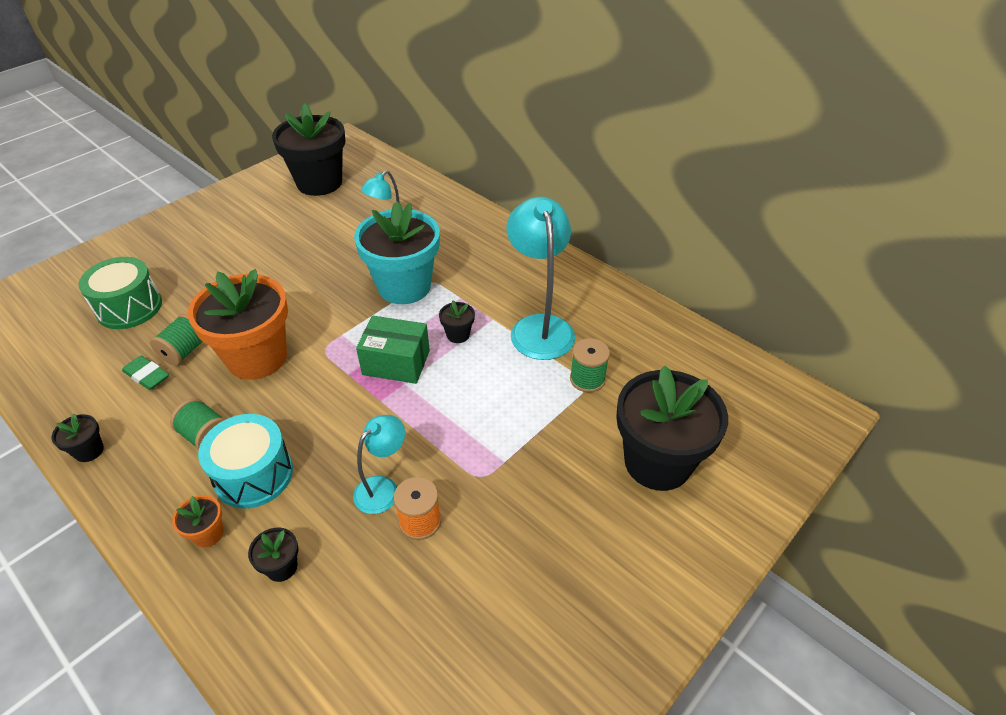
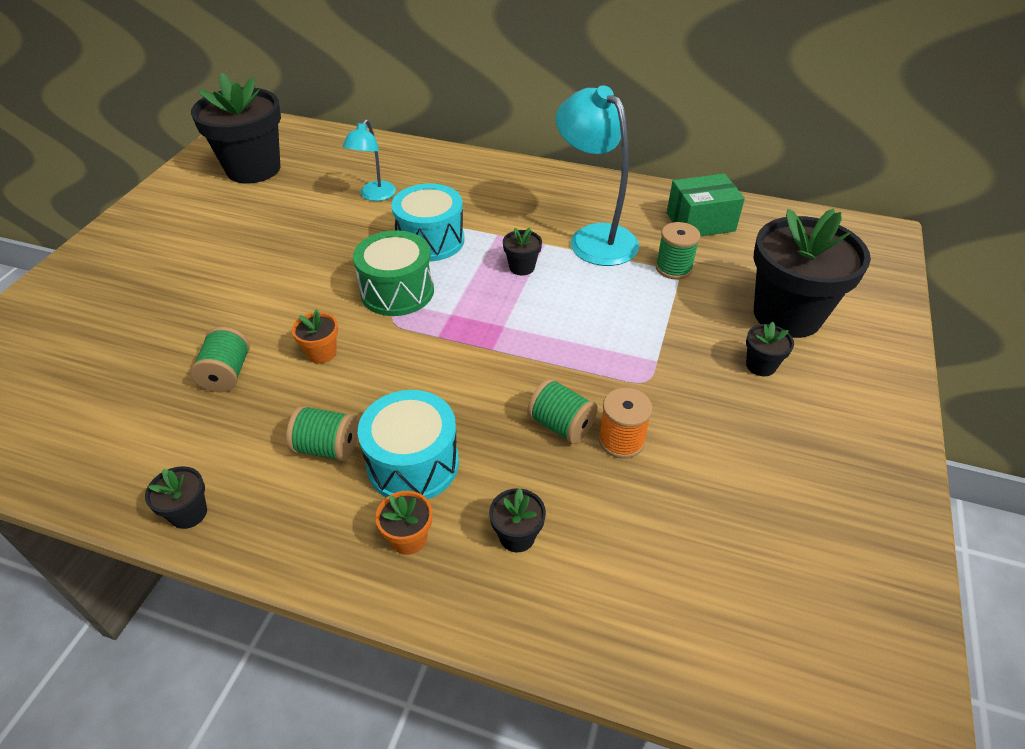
camera: 25 degrees left, 0 degrees up
(129, 307) = (115, 352): green drum -> green drum (397, 291)
(147, 376) = (199, 413): green eraser -> none
(257, 357) = (321, 353): orange flower pot -> orange flower pot, size x0.41
(383, 488) = (561, 425): turquoise lamp -> green spool
(396, 362) = (480, 310): green box -> green box (700, 222)
(404, 286) = (430, 240): turquoise flower pot -> turquoise drum
(592, 502) = (761, 365): none -> black flower pot

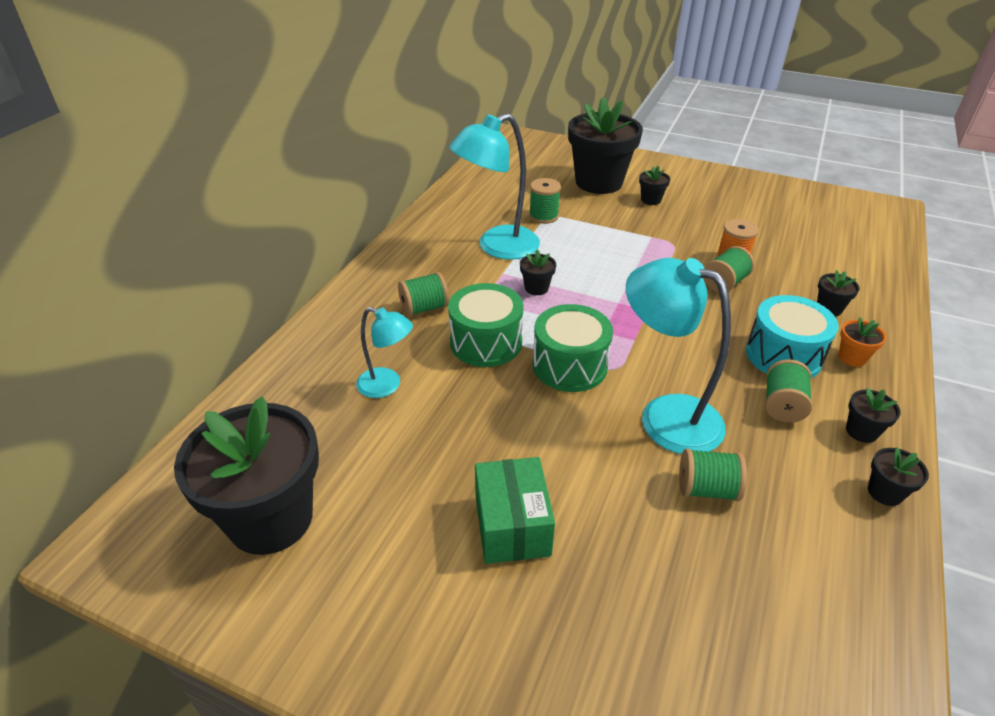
camera: 85 degrees left, 5 degrees down
(277, 514) = (861, 431): none -> black flower pot
(321, 353) = (665, 416): orange flower pot -> turquoise lamp
(430, 240) = (486, 342): turquoise drum -> green drum
(479, 203) = (424, 308): none -> green spool
(700, 222) = (484, 197): green box -> green box (512, 525)

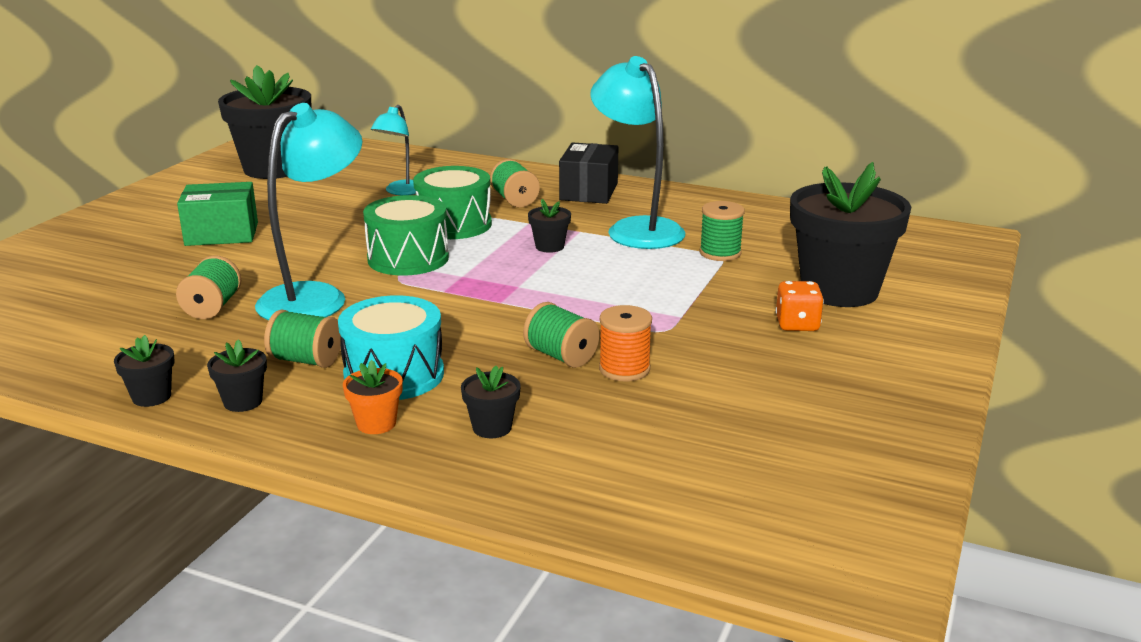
camera: 90 degrees right, 15 degrees down
(408, 267) = (589, 192): none -> black box
(651, 200) = (797, 324): black flower pot -> orange dice

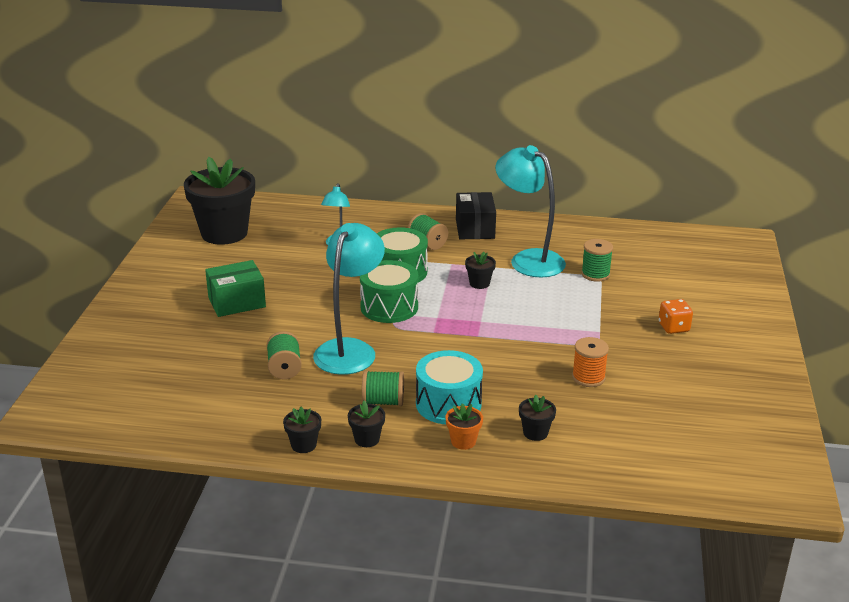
camera: 15 degrees left, 5 degrees up
(561, 356) = (544, 373): green spool -> none
(839, 290) = (686, 296): black flower pot -> none

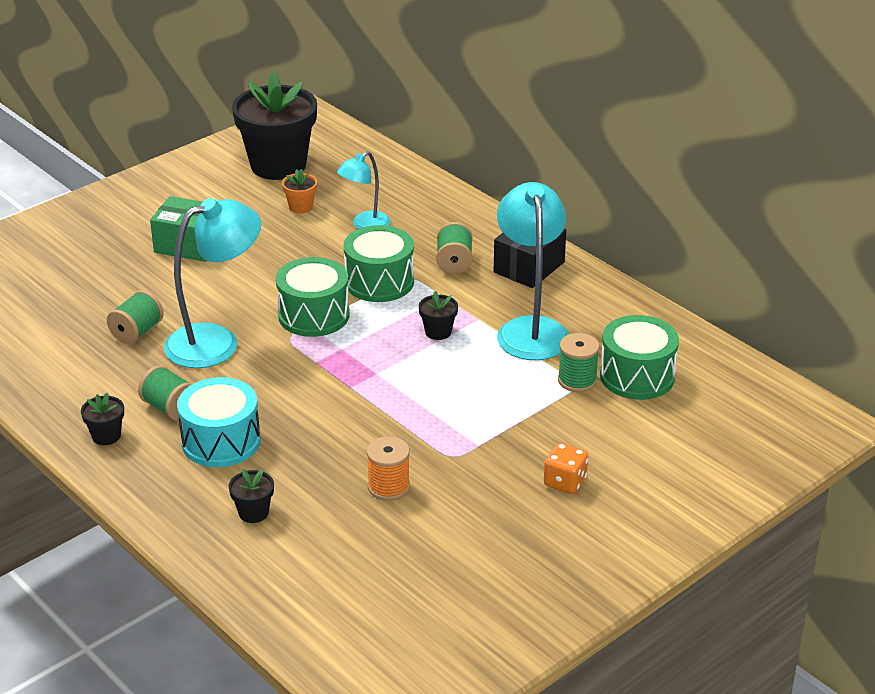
camera: 40 degrees right, 5 degrees up
(303, 445) = (51, 413): black flower pot -> none
(463, 441) = (180, 484): orange flower pot -> orange flower pot (301, 207)
(621, 258) = (637, 376): none -> green drum

